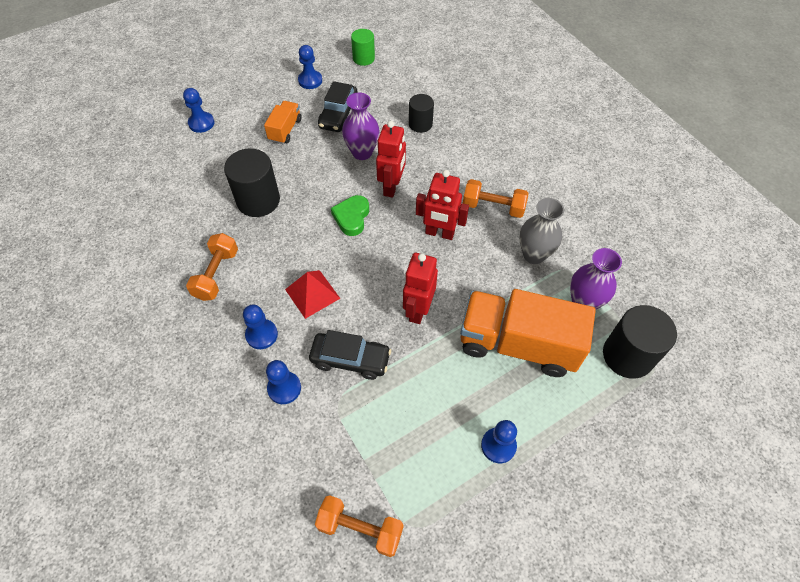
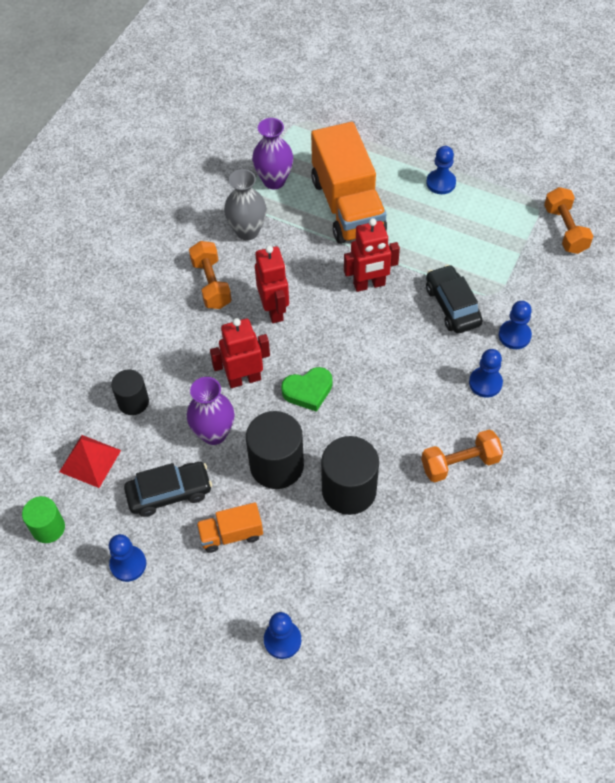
camera: 120 degrees left, 0 degrees up
(312, 293) = (416, 371): red pyramid -> red pyramid (90, 461)
(627, 355) = (304, 139): black cylinder -> black cylinder (276, 465)

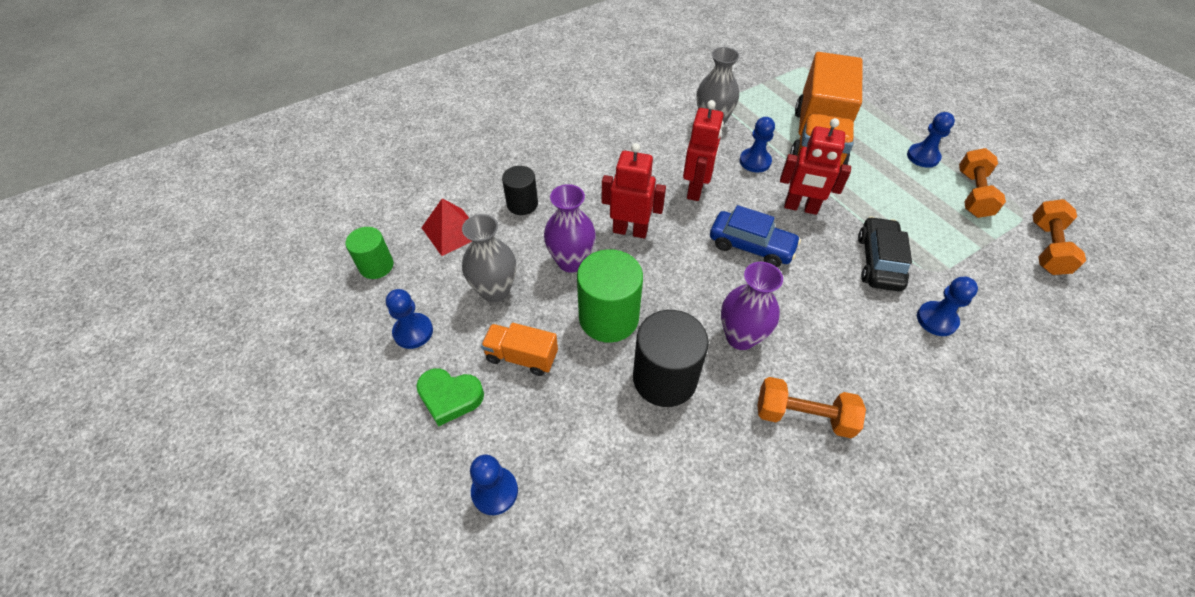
camera: 30 degrees right, 5 degrees down
(169, 493) = (495, 291): black car -> grey vase
(211, 284) = (653, 147): orange dumbbell -> orange dumbbell (972, 194)
(274, 181) = (760, 97): purple vase -> purple vase (740, 337)
(276, 465) = (608, 317): black cylinder -> green cylinder
(308, 391) = (683, 268): green heart -> green heart (450, 397)
(349, 342) = (751, 246): none -> blue car
(485, 383) = (877, 350): blue pawn -> blue pawn (755, 161)

